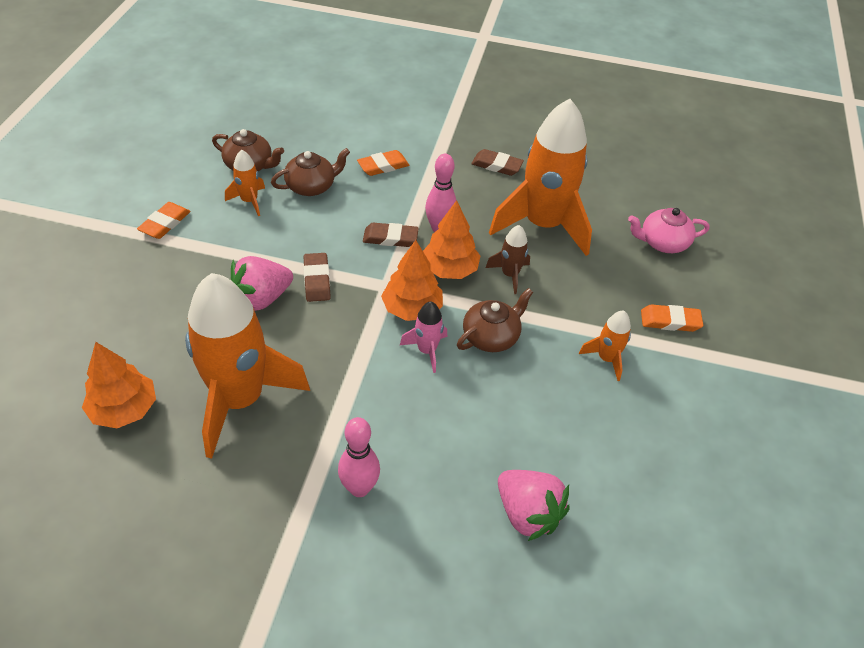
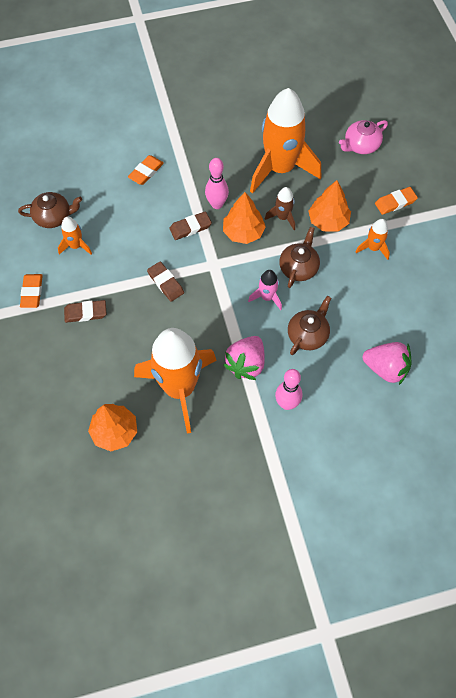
camera: 25 degrees left, 15 degrees up
(262, 298) = (141, 314): pink strawberry -> pink strawberry (246, 364)
(311, 186) = (109, 213): brown teapot -> brown teapot (308, 335)
(412, 309) = (239, 273): orange tree -> orange tree (328, 221)
(497, 165) = (221, 134): brown eraser -> brown eraser (85, 313)

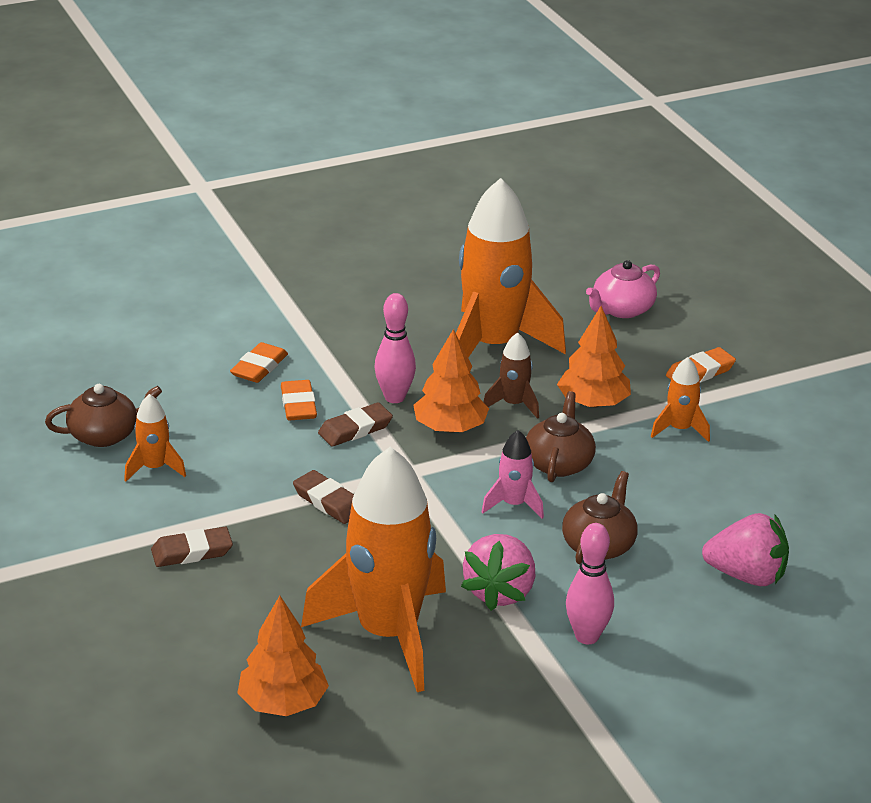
camera: 10 degrees left, 30 degrees down
(32, 292) = (86, 534): orange eraser -> orange eraser (298, 405)

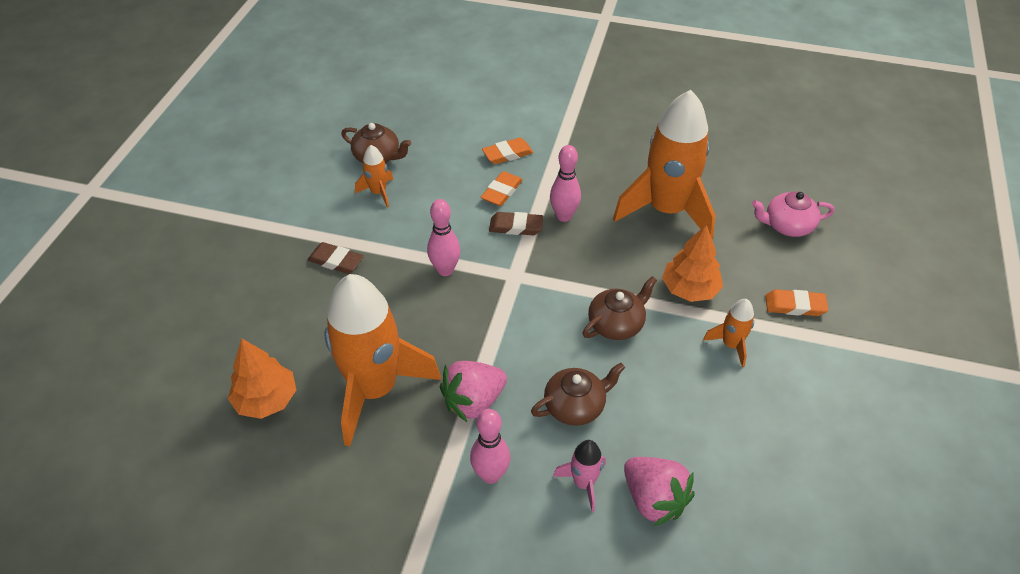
camera: 40 degrees right, 15 degrees up
(328, 502) = (445, 270): brown eraser -> pink bowling pin
(450, 428) = (574, 257): orange tree -> none
(513, 404) = (634, 261): brown rocket -> none
(514, 504) = (553, 339): pink rocket -> pink rocket (583, 483)

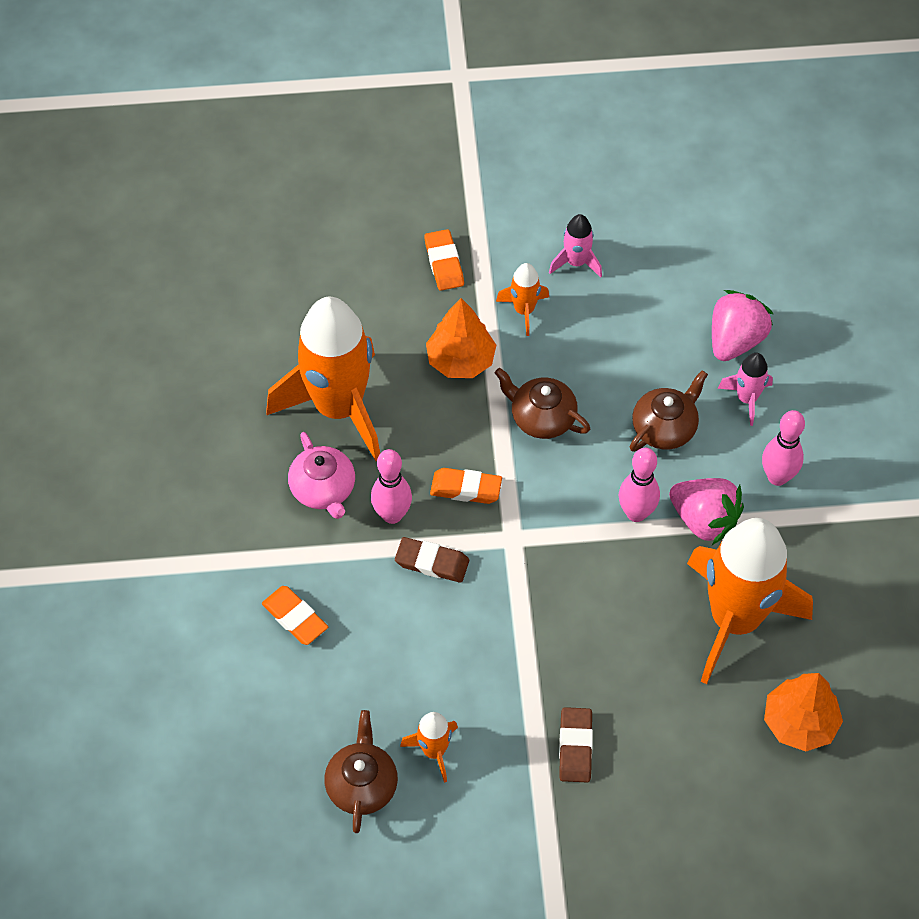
camera: 110 degrees left, 10 degrees up
(445, 270) = (537, 615): pink bowling pin -> pink bowling pin (636, 513)
(502, 191) = (374, 599): orange eraser -> orange eraser (466, 488)
(516, 226) = (432, 562): brown eraser -> brown eraser turned 60 degrees counterclockwise
(575, 406) = (665, 428): brown teapot -> brown teapot turned 90 degrees clockwise
(778, 399) = (576, 262): none -> pink rocket
(787, 226) = (318, 284): pink teapot -> pink teapot (323, 489)

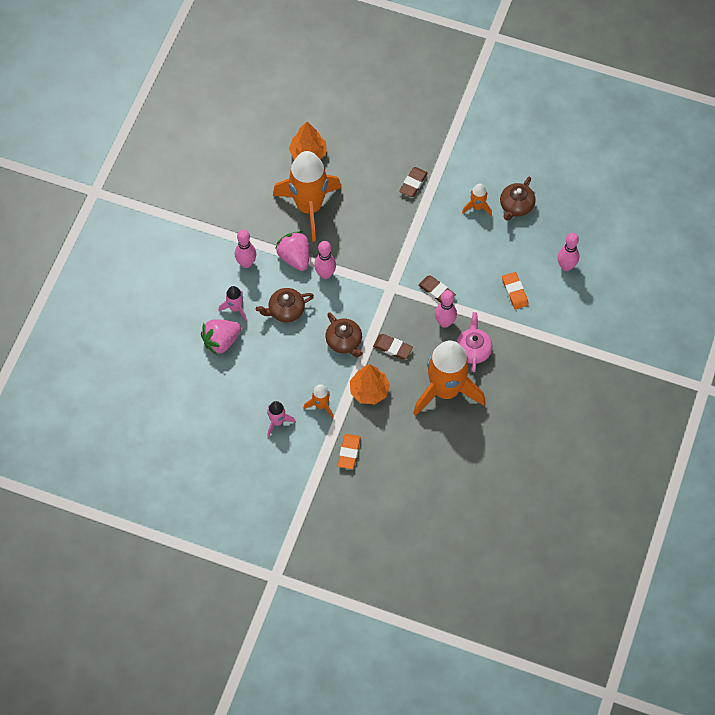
camera: 155 degrees left, 5 degrees up
(221, 704) = (566, 266): none -> pink bowling pin
(458, 439) = (392, 348): none -> brown eraser
(466, 488) = (401, 321): orange eraser -> none

